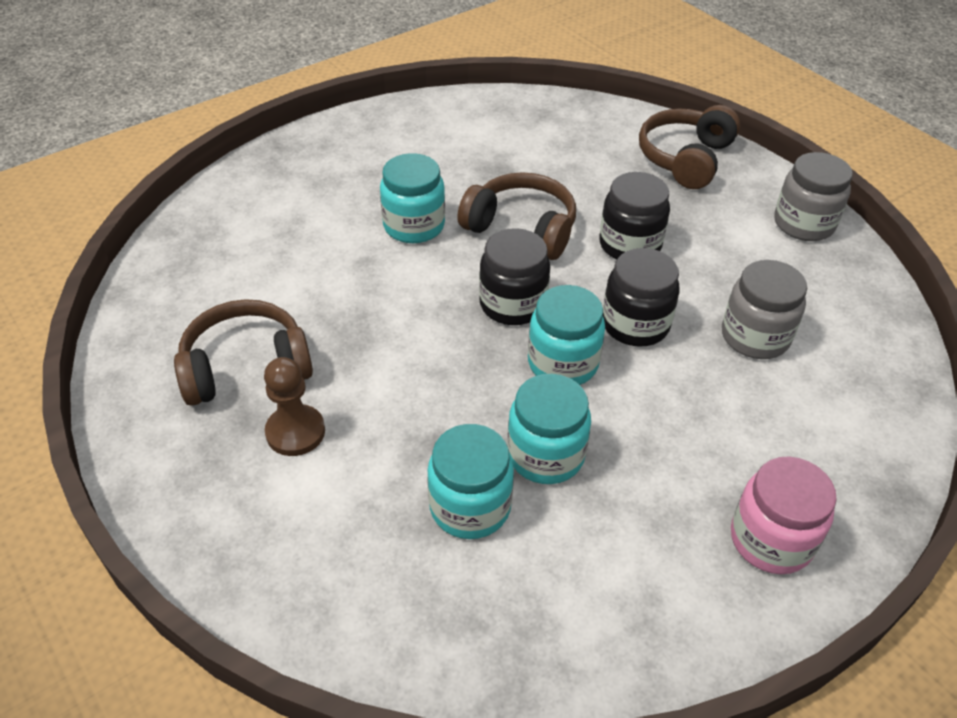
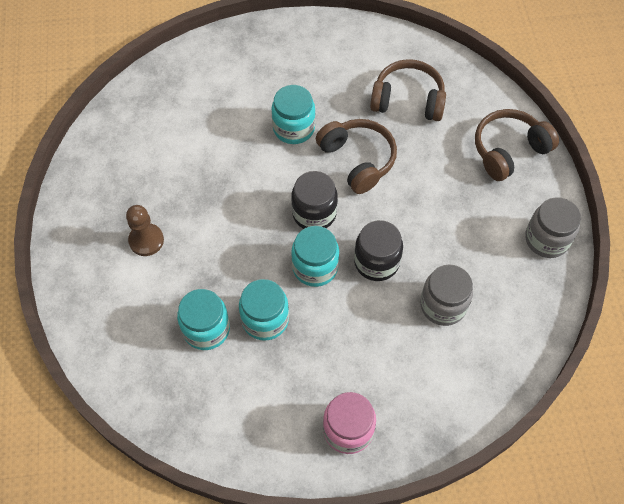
camera: 30 degrees right, 15 degrees up
(246, 367) = (143, 187): brown headphones -> brown headphones (408, 100)
(630, 245) = (417, 203): black jar -> none

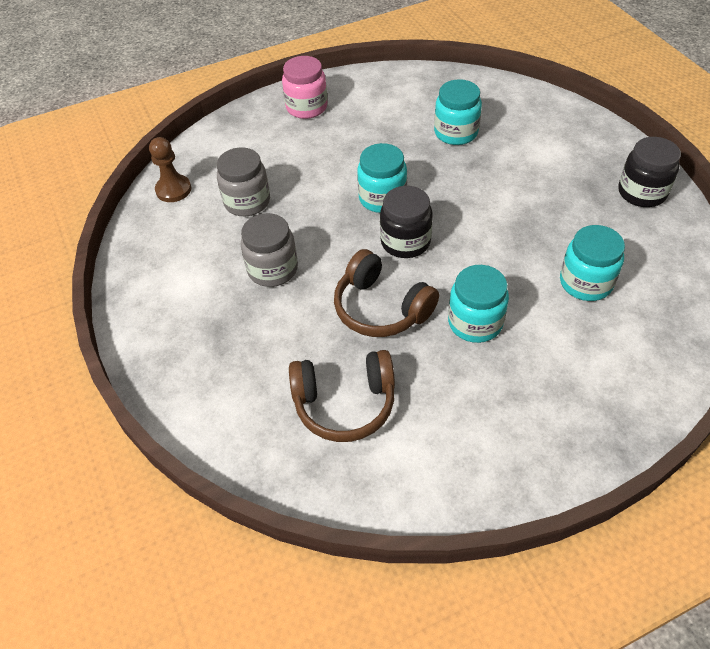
camera: 165 degrees right, 10 degrees down
(146, 240) = (557, 176): brown pawn -> brown pawn (173, 190)
(265, 319) = (408, 151): turquoise jar -> turquoise jar (585, 282)
(376, 262) = (323, 218): black jar -> black jar (641, 192)
(509, 150) = (196, 373): brown headphones -> none
(546, 239) = (144, 285): grey jar -> grey jar (272, 269)

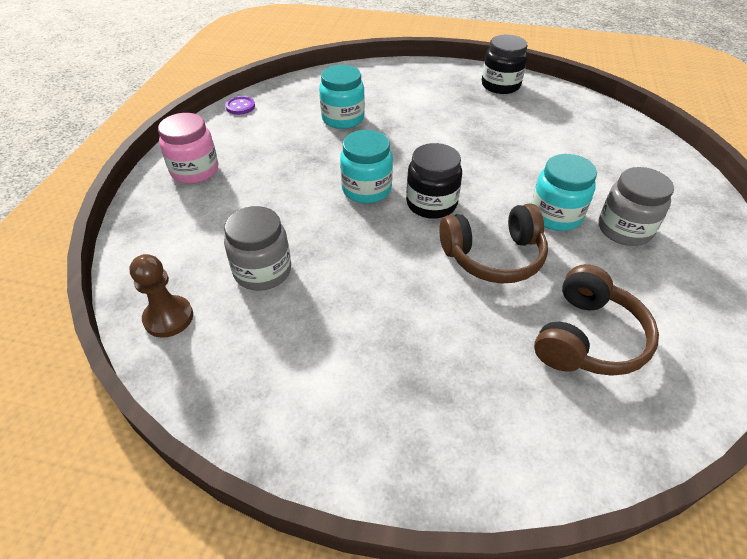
camera: 55 degrees left, 5 degrees down
(272, 269) = (375, 300): grey jar -> grey jar (624, 229)
(402, 75) = (240, 107): none -> purple button
(585, 282) = (561, 148): turquoise jar -> none

